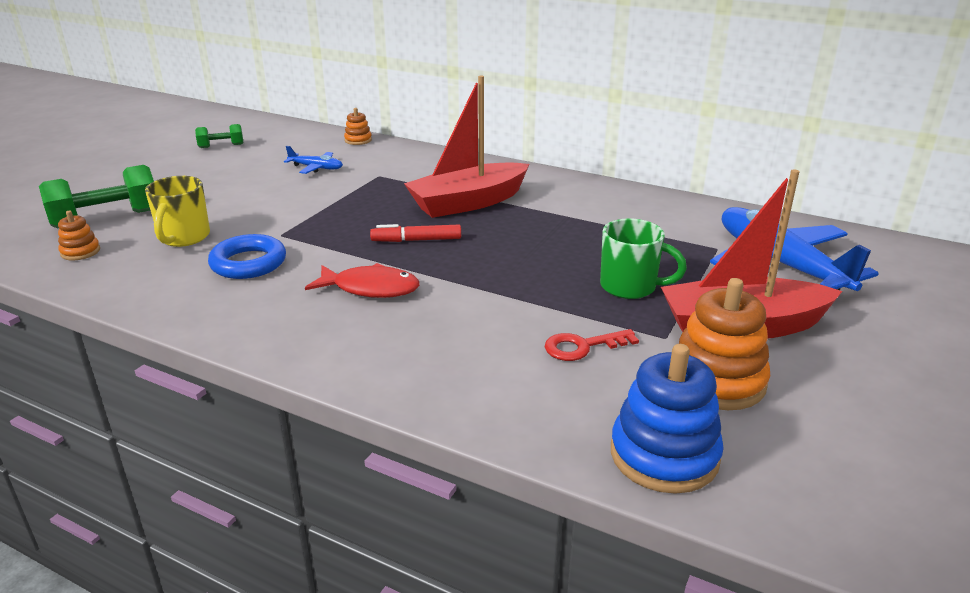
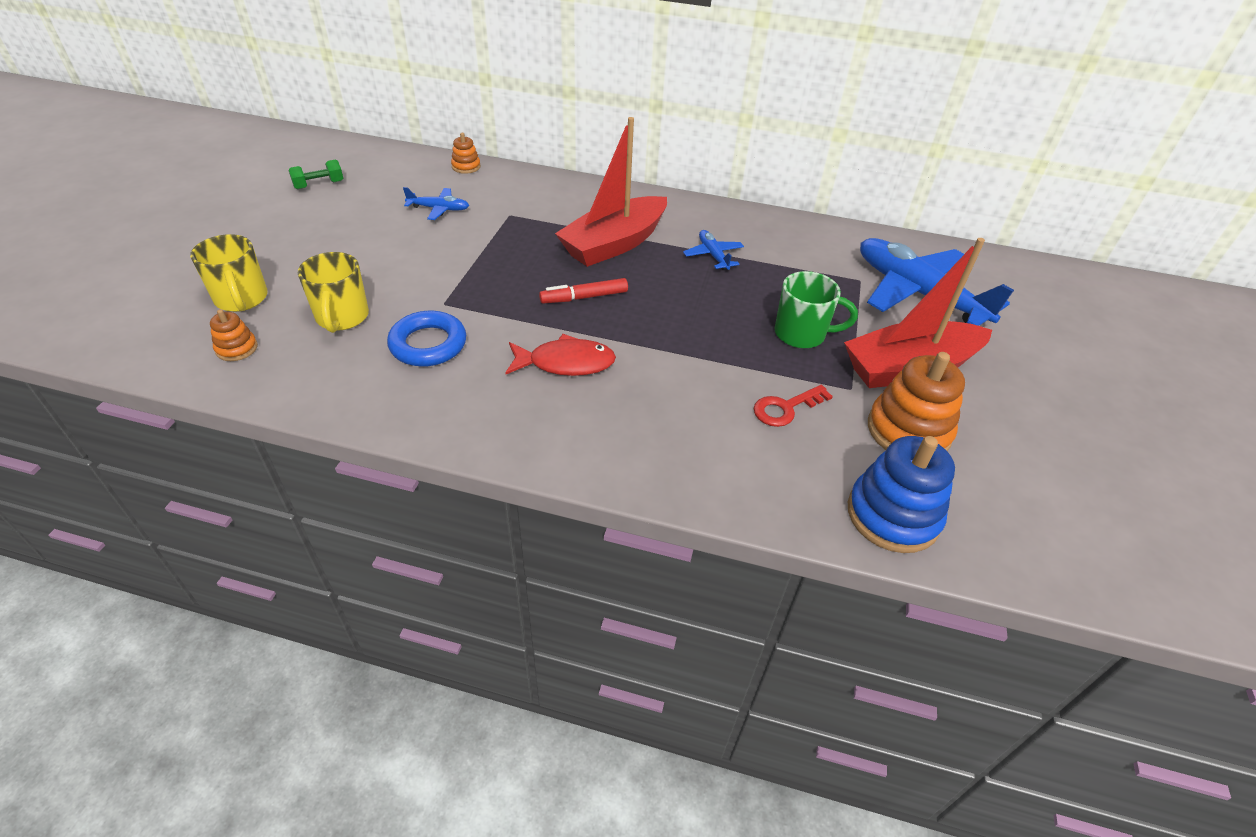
camera: 15 degrees left, 15 degrees up
(107, 218) = (242, 299): green dumbbell -> yellow mug
(565, 218) = (713, 255): none -> blue plane

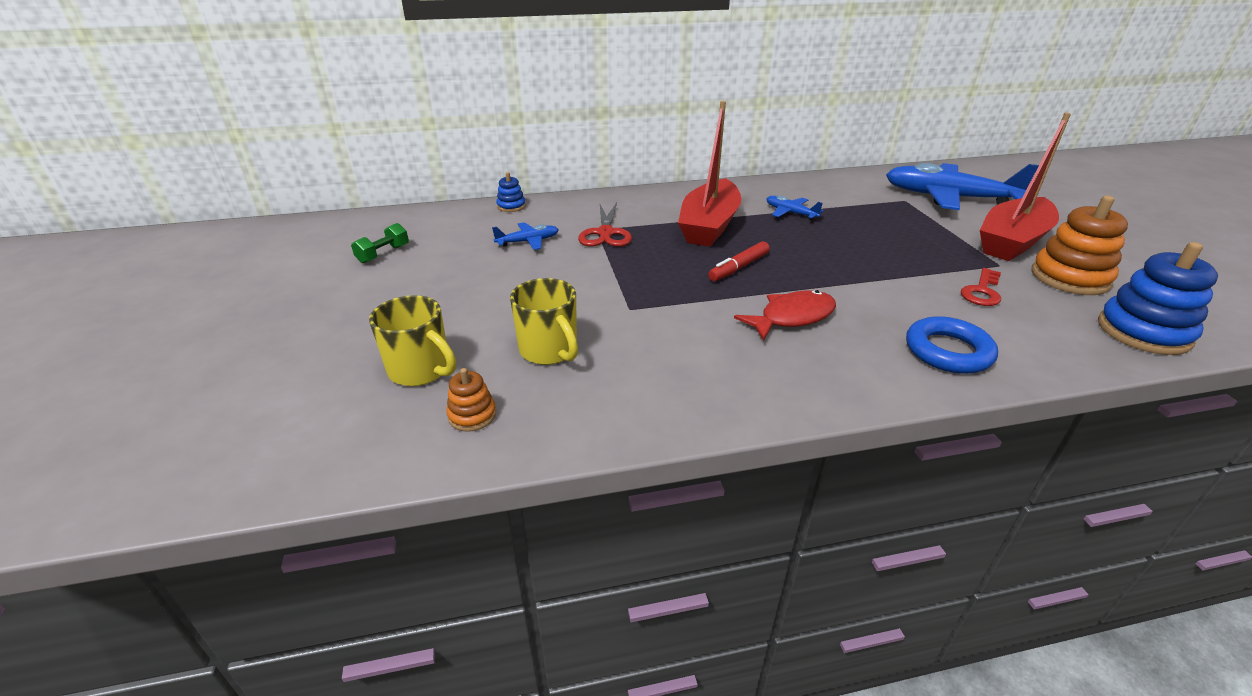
camera: 25 degrees left, 10 degrees down
(428, 344) = (660, 344): blue ring -> blue ring (948, 351)
(466, 167) = (511, 206): orange stacking toy -> blue stacking toy
(512, 221) = (605, 233): none -> red scissors
(801, 334) = (920, 243): green mug -> none

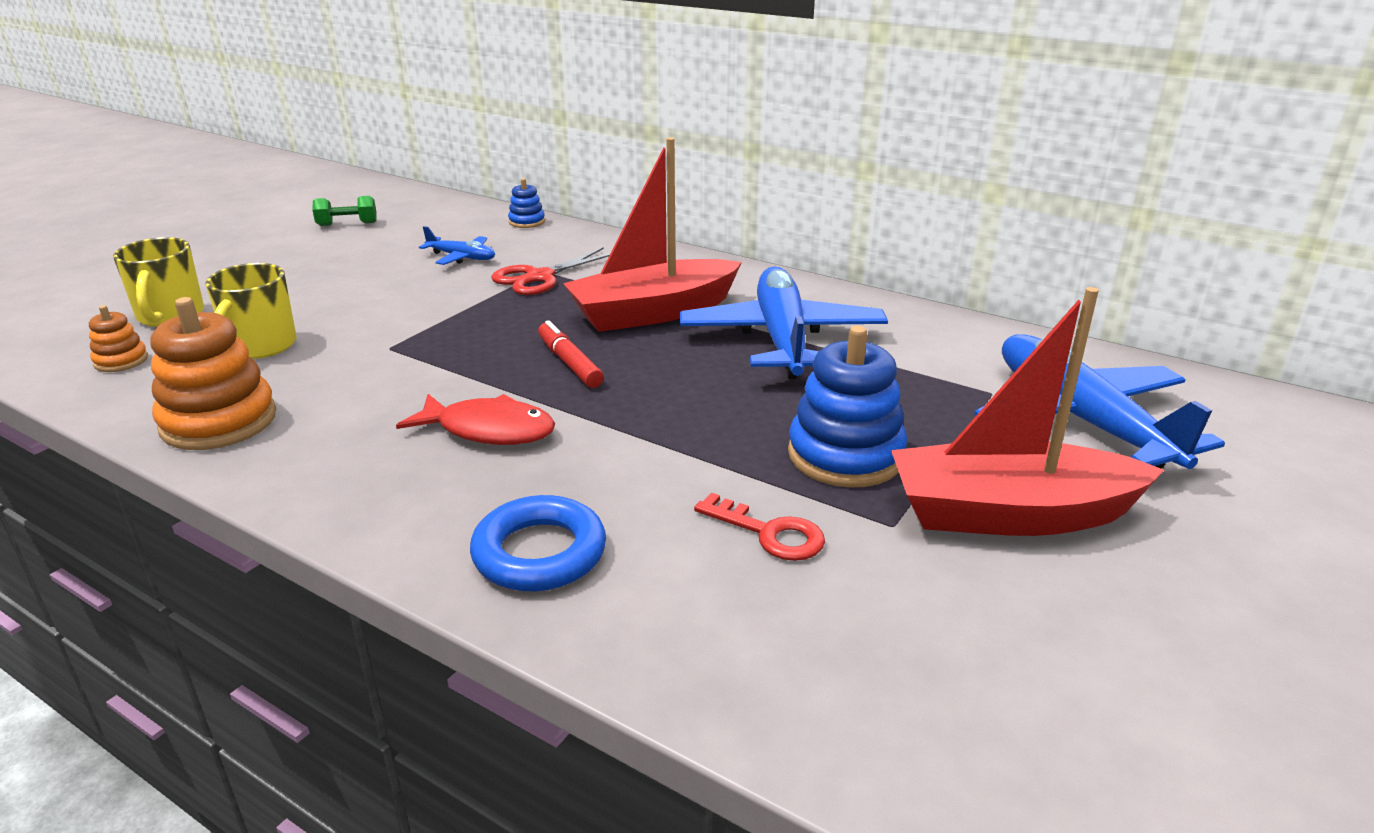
camera: 45 degrees right, 5 degrees down
(738, 267) = (569, 363): red marker -> red marker turned 60 degrees clockwise
(790, 213) = (782, 339): blue plane -> blue plane, size x2.25
(982, 291) = (769, 533): red key -> red key turned 135 degrees counterclockwise
(1069, 278) = (958, 599): orange stacking toy -> orange stacking toy (219, 421)
(1143, 332) = (857, 716): blue stacking toy -> blue stacking toy (845, 455)

